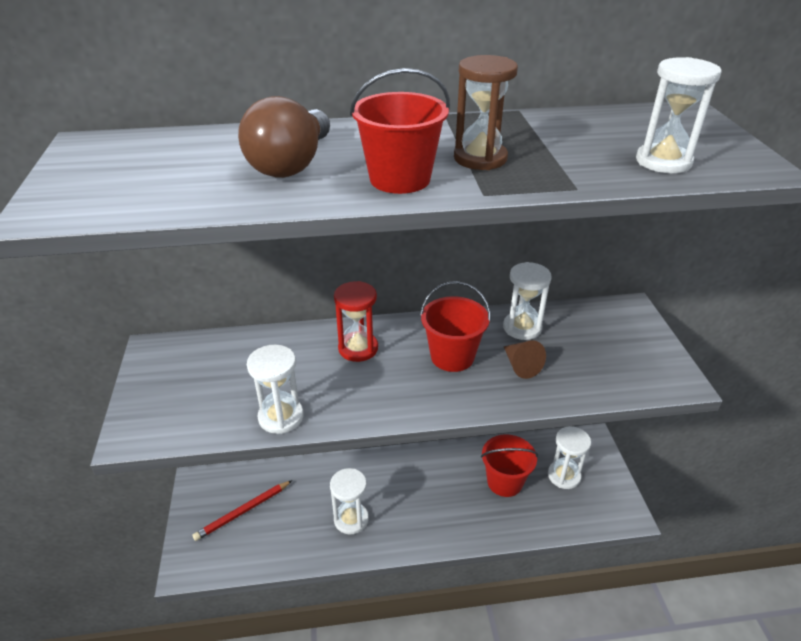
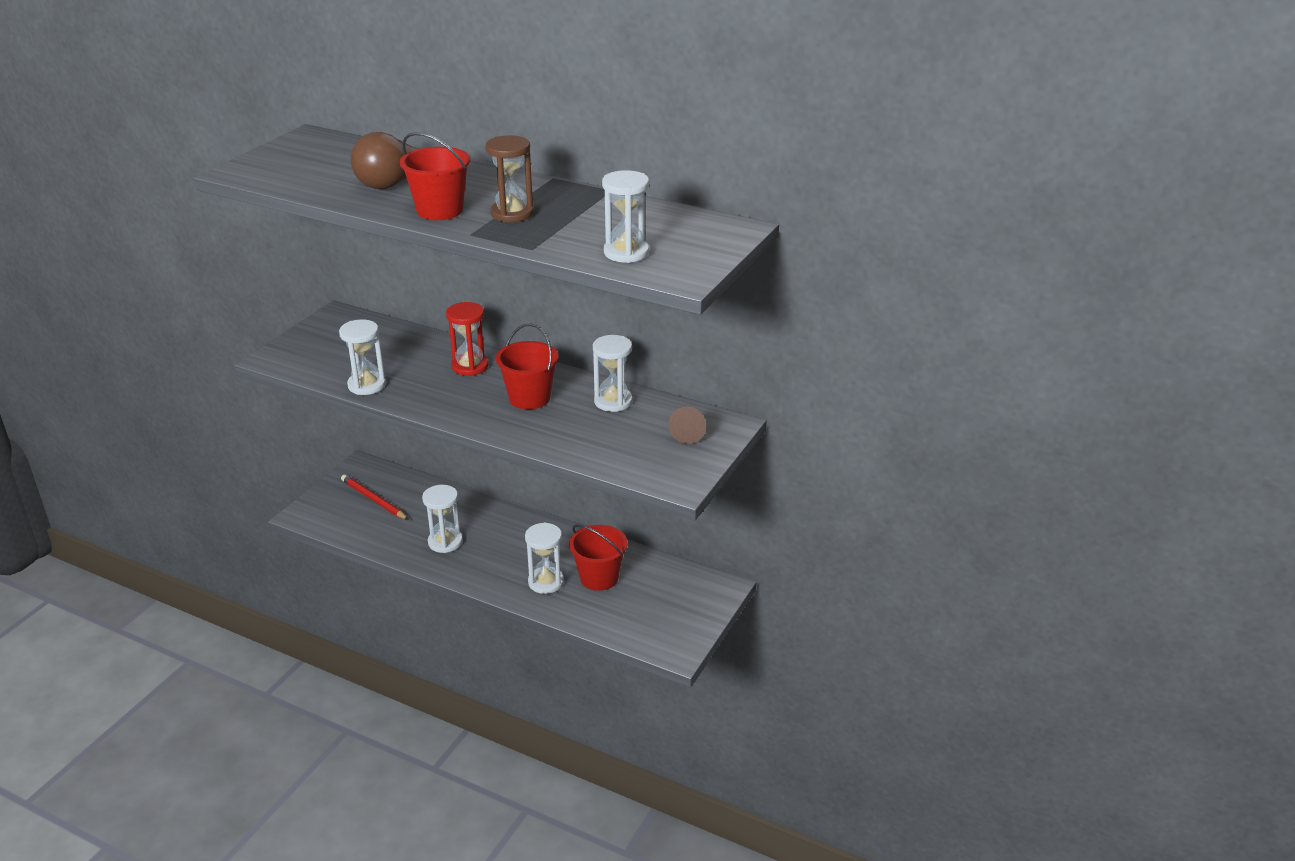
camera: 35 degrees right, 5 degrees down
(243, 512) = (373, 500): red pencil -> red pencil turned 45 degrees clockwise
(521, 366) = (571, 424): brown cone -> brown cone (688, 433)
(564, 476) = (658, 598): white hourglass -> white hourglass (546, 582)

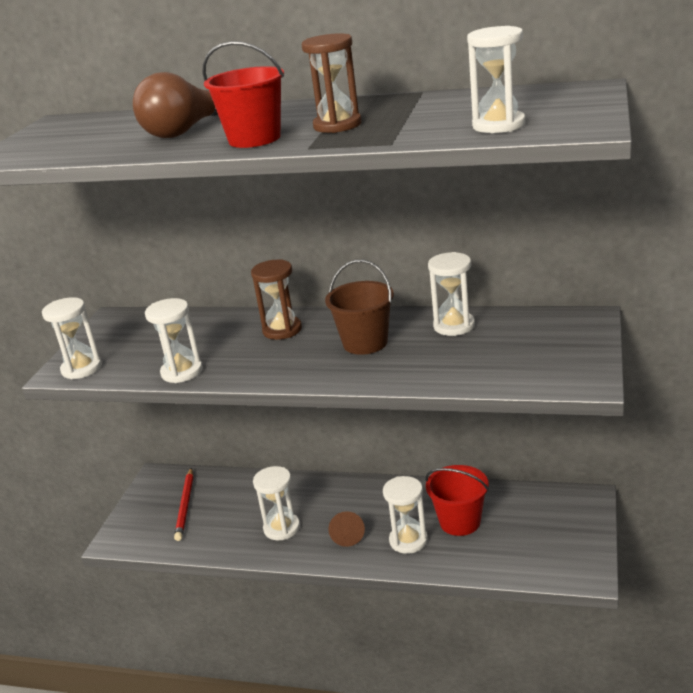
camera: 10 degrees left, 5 degrees down
(289, 360) = (82, 368): none -> white hourglass
(373, 500) = (185, 506): red pencil -> red pencil turned 120 degrees counterclockwise
(470, 366) = (282, 330): red hourglass -> brown hourglass
(529, 398) = (365, 343): red bucket -> brown bucket
(688, 433) = (554, 335): brown cone -> brown cone (348, 535)

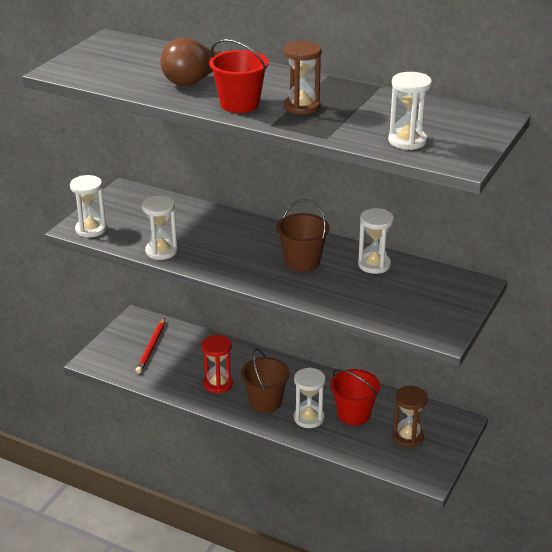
camera: 10 degrees right, 5 degrees up
(282, 330) = (246, 234): brown hourglass -> brown hourglass (408, 437)
(282, 528) = (218, 384): white hourglass -> red hourglass
(348, 535) = (265, 402): brown cone -> brown bucket

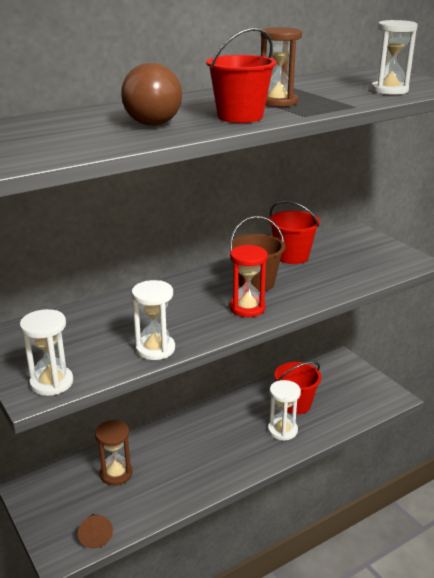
camera: 60 degrees left, 5 degrees down
(118, 367) = (95, 535): none -> brown cone
(151, 347) = (88, 495): red pencil -> none
(218, 384) = (189, 468): red hourglass -> red hourglass (247, 308)
(265, 402) = (240, 447): brown bucket -> none
(374, 265) = (292, 256): white hourglass -> red bucket
(408, 437) = (342, 388): brown hourglass -> brown hourglass (116, 474)

